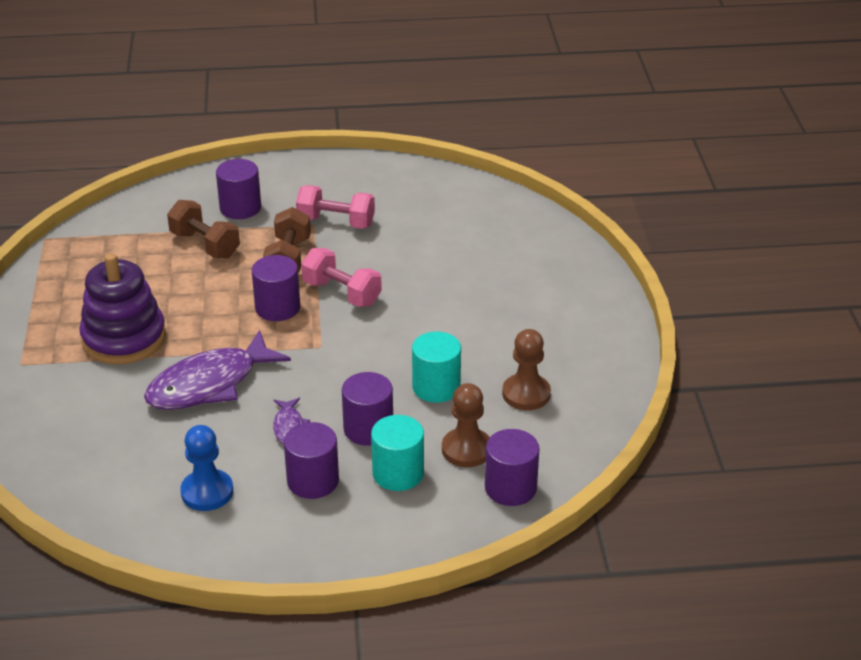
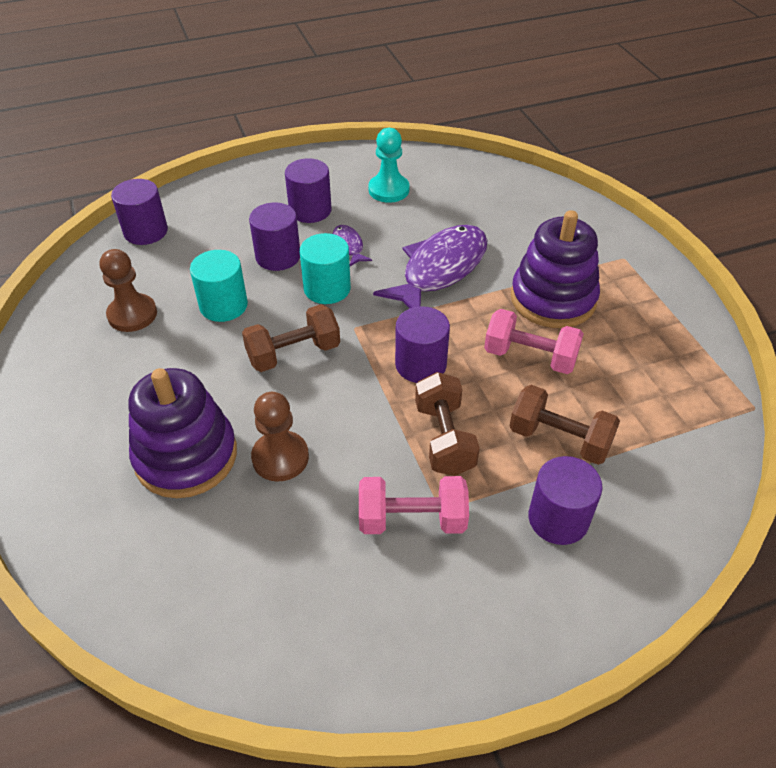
camera: 165 degrees right, 10 degrees up
(207, 492) = (389, 190): blue pawn -> turquoise pawn
(342, 293) = (357, 399): pink dumbbell -> pink dumbbell (530, 357)
(382, 334) = (293, 353): none -> brown dumbbell
(398, 473) = (242, 227): turquoise cylinder -> turquoise cylinder (327, 288)
(466, 449) = (186, 254): brown pawn -> brown pawn (280, 457)
(485, 280) = (186, 456): none -> purple stacking toy

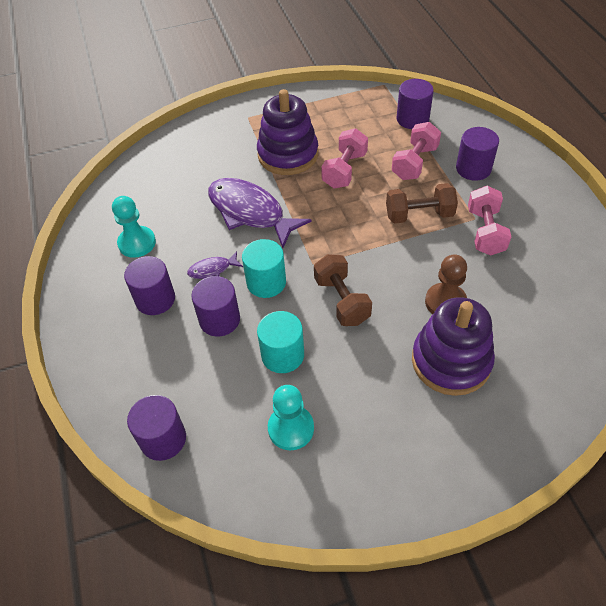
camera: 85 degrees left, 5 degrees up
(132, 314) = (291, 428): brown pawn -> turquoise pawn
(420, 364) = (352, 225): purple cylinder -> purple cylinder (412, 119)
(559, 439) = (415, 163): brown dumbbell -> pink dumbbell

